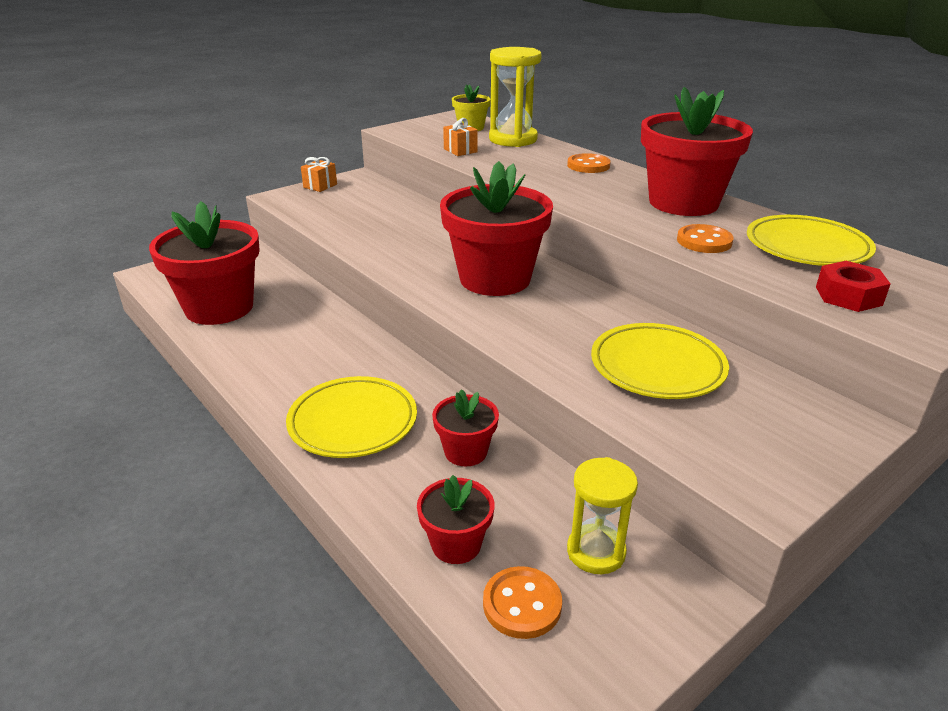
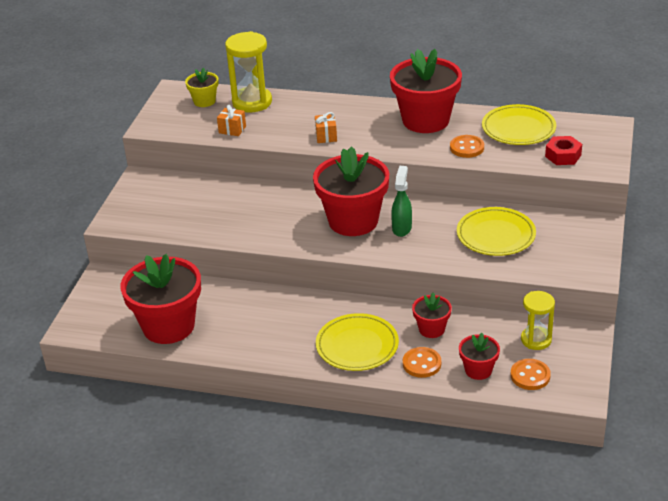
camera: 35 degrees left, 5 degrees up
(320, 186) = (126, 199): orange gift -> orange gift (326, 136)
(540, 308) = (402, 228): none -> green spray bottle
(588, 165) = (334, 109): orange button -> orange button (422, 364)

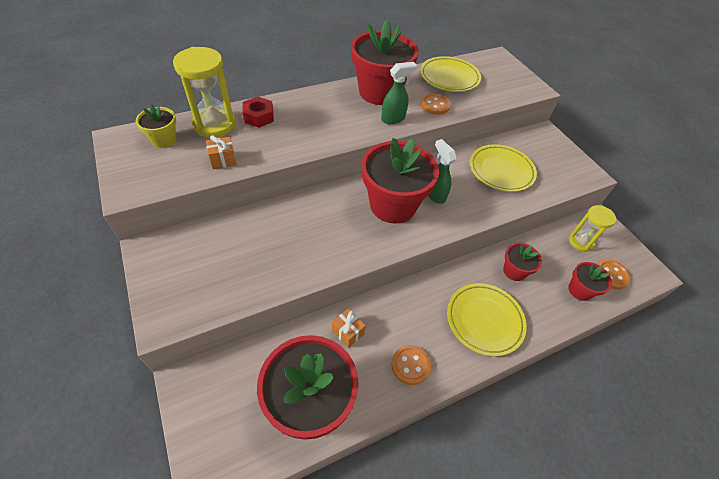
camera: 45 degrees left, 15 degrees up
(326, 136) = (318, 135): orange gift -> orange gift (348, 332)
(410, 146) = (393, 119): none -> green spray bottle
(422, 364) = (542, 308): orange button -> orange button (410, 365)
(563, 156) = (501, 88): red nut -> red nut (259, 117)

